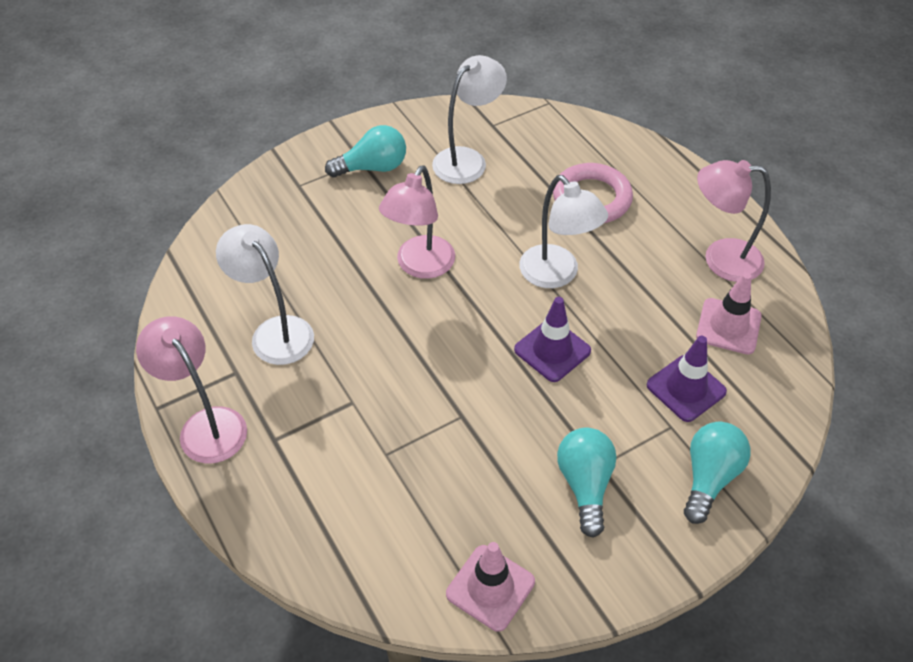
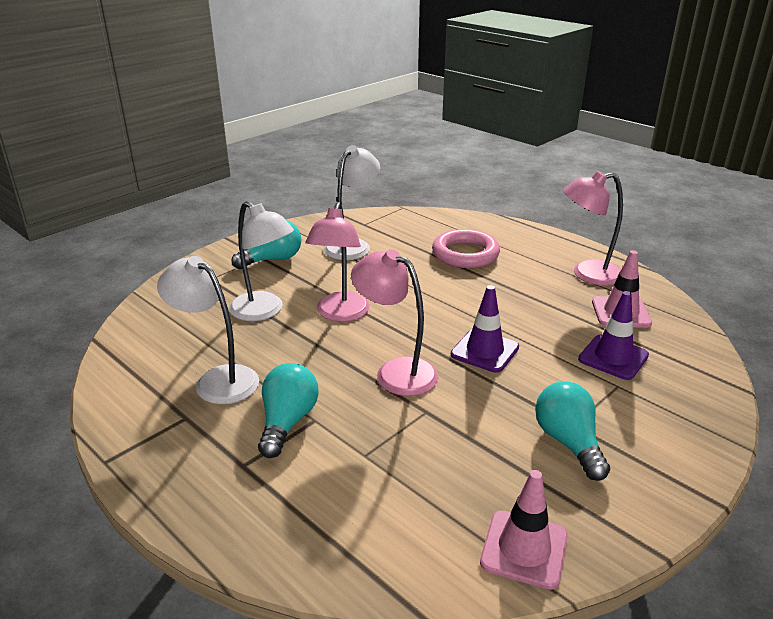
camera: 15 degrees left, 20 degrees down
(206, 425) = (164, 466): pink lamp -> pink lamp (396, 372)
(556, 275) = (462, 302): white lamp -> white lamp (264, 311)
(709, 477) = (674, 415): turquoise light bulb -> turquoise light bulb (287, 422)

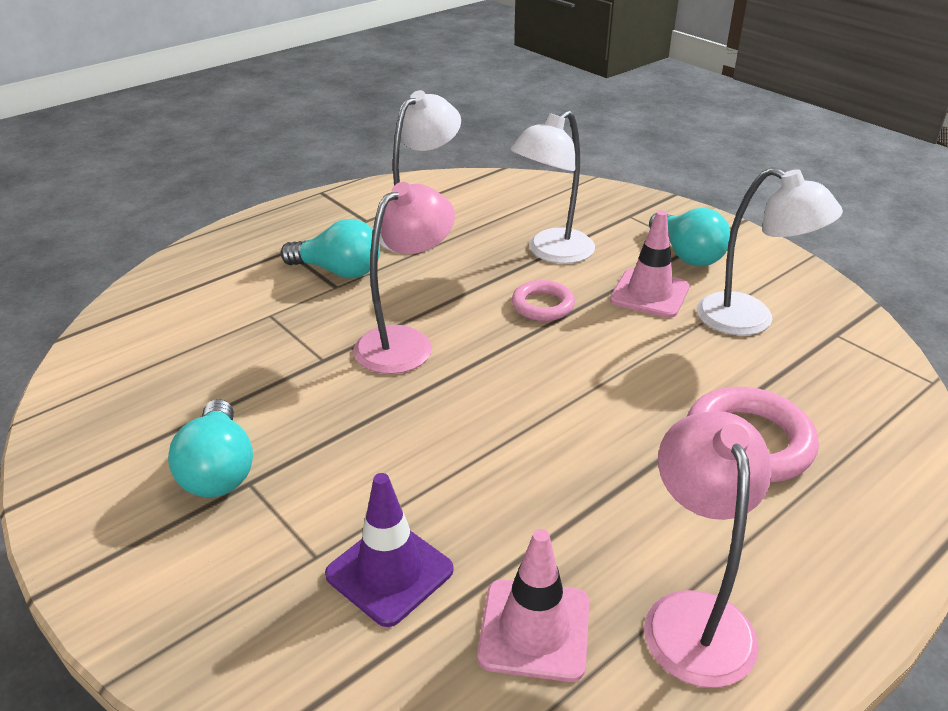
camera: 95 degrees right, 5 degrees up
(340, 314) = (543, 305): pink lamp -> pink ring
(484, 351) = (436, 424): purple traffic cone -> none
(524, 549) = (90, 403): pink traffic cone -> pink traffic cone (649, 294)
(568, 442) = (218, 470): turquoise light bulb -> turquoise light bulb turned 90 degrees clockwise

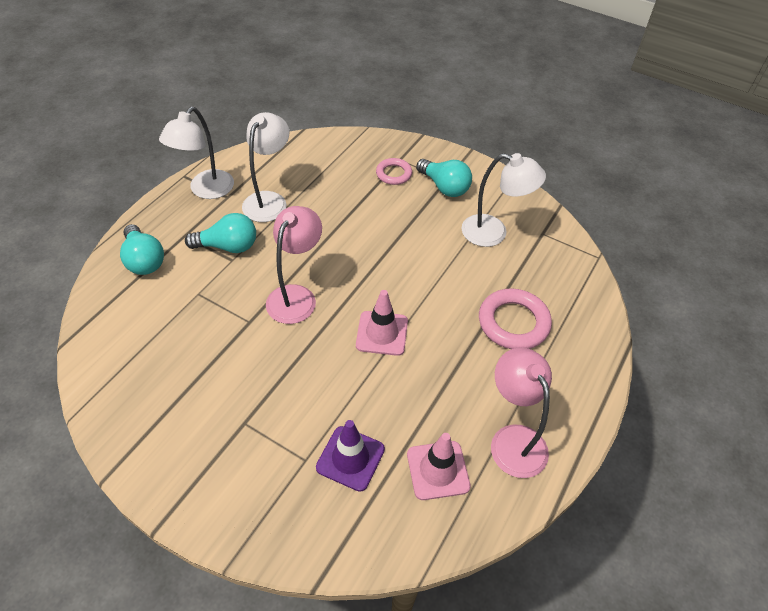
camera: 20 degrees left, 15 degrees up
(218, 470) = (222, 419): turquoise light bulb -> turquoise light bulb (144, 260)
(543, 305) = (370, 247): pink ring -> pink ring (394, 174)
(551, 252) = (361, 202): white lamp -> white lamp (206, 190)
(649, 294) = (431, 224): pink traffic cone -> pink traffic cone (382, 333)

